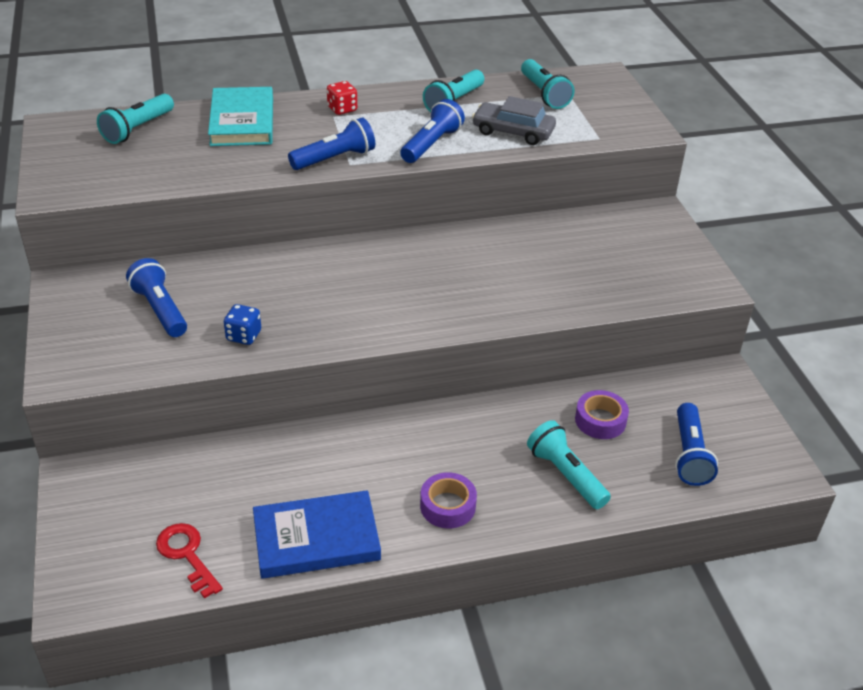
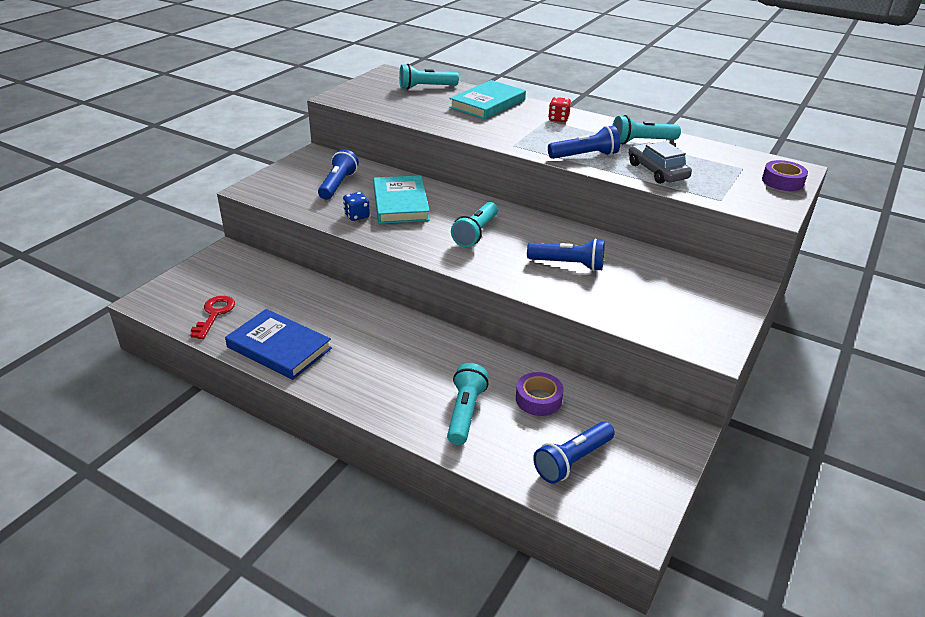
camera: 45 degrees right, 5 degrees down
(266, 294) = (400, 203): none -> turquoise book
(335, 159) = (509, 139): blue flashlight -> blue flashlight (568, 264)
(447, 506) = (369, 380): purple tape -> purple tape (782, 181)
(544, 94) = (721, 161): turquoise flashlight -> turquoise flashlight (476, 233)

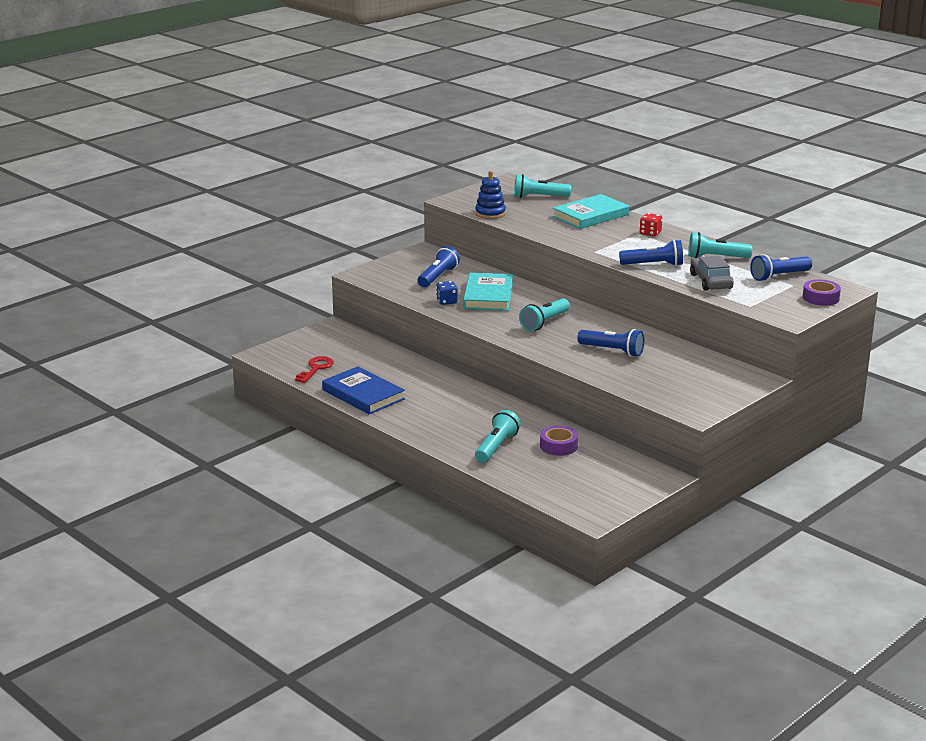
camera: 15 degrees right, 10 degrees down
(383, 109) = (490, 213): none -> blue stacking toy
(572, 461) = (566, 481): blue flashlight -> blue flashlight (779, 276)

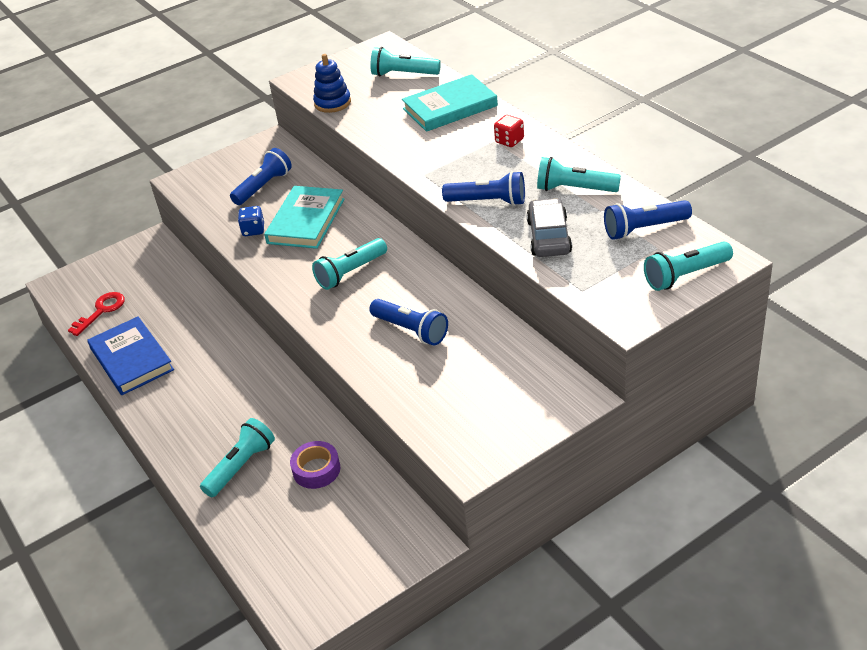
camera: 15 degrees right, 15 degrees up
(820, 298) = (685, 276): purple tape -> turquoise flashlight

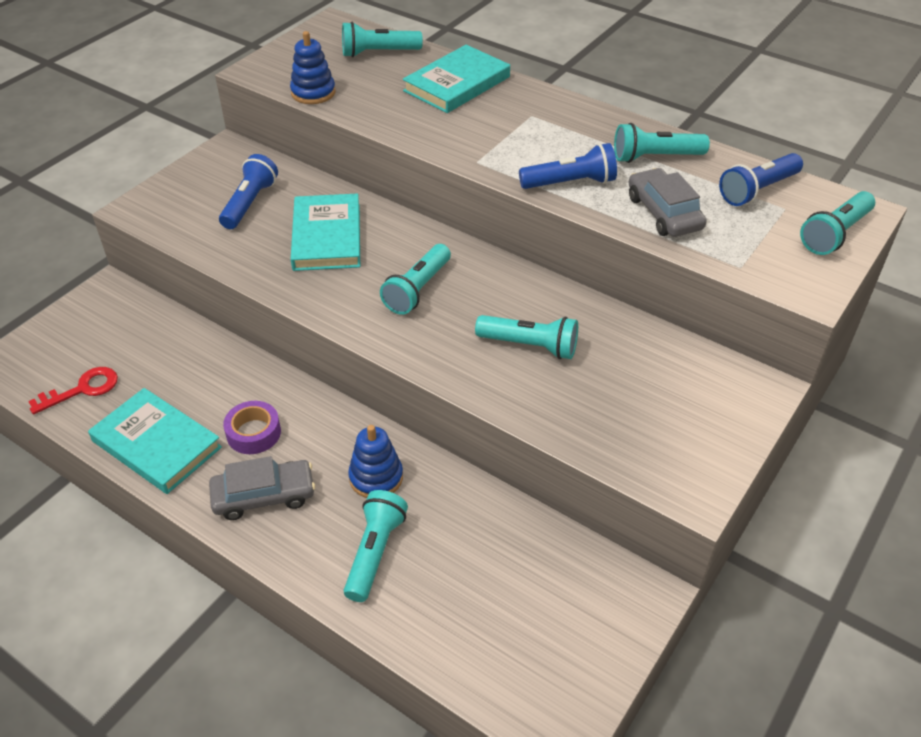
camera: 25 degrees left, 5 degrees up
(101, 311) = (82, 389): red key -> red key turned 45 degrees clockwise
(131, 359) = (156, 444): blue book -> turquoise book
(185, 410) = (264, 496): none -> grey car
(253, 230) = (266, 257): blue dice -> none
(270, 413) = (376, 477): none -> blue stacking toy
(316, 470) = (471, 535): purple tape -> purple tape (253, 433)
(411, 330) = (530, 346): blue flashlight -> turquoise flashlight
(509, 141) = (548, 113): red dice -> none

